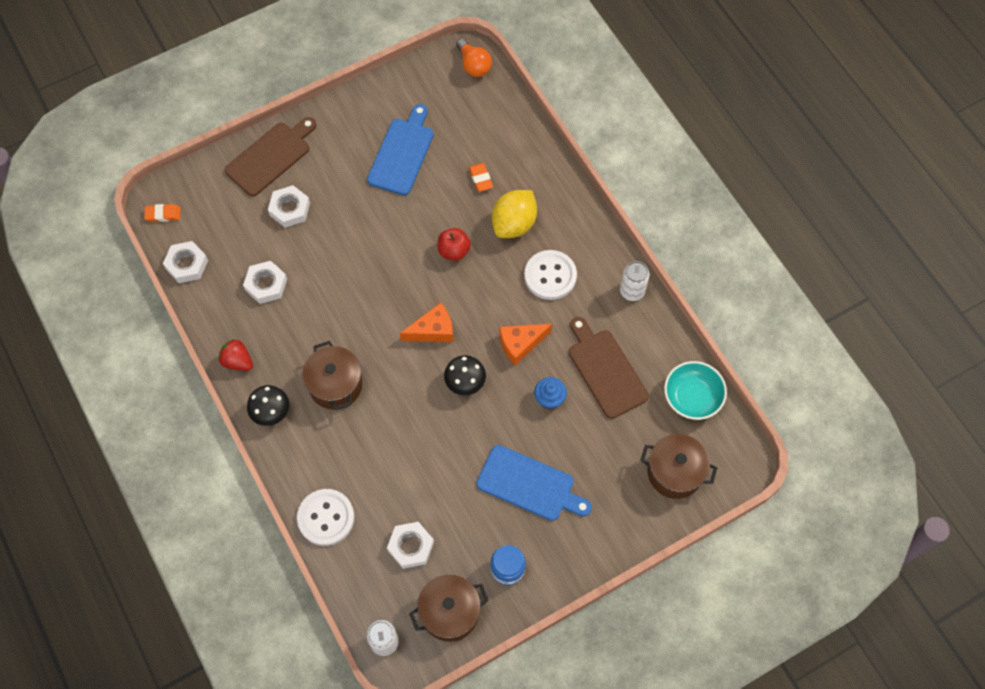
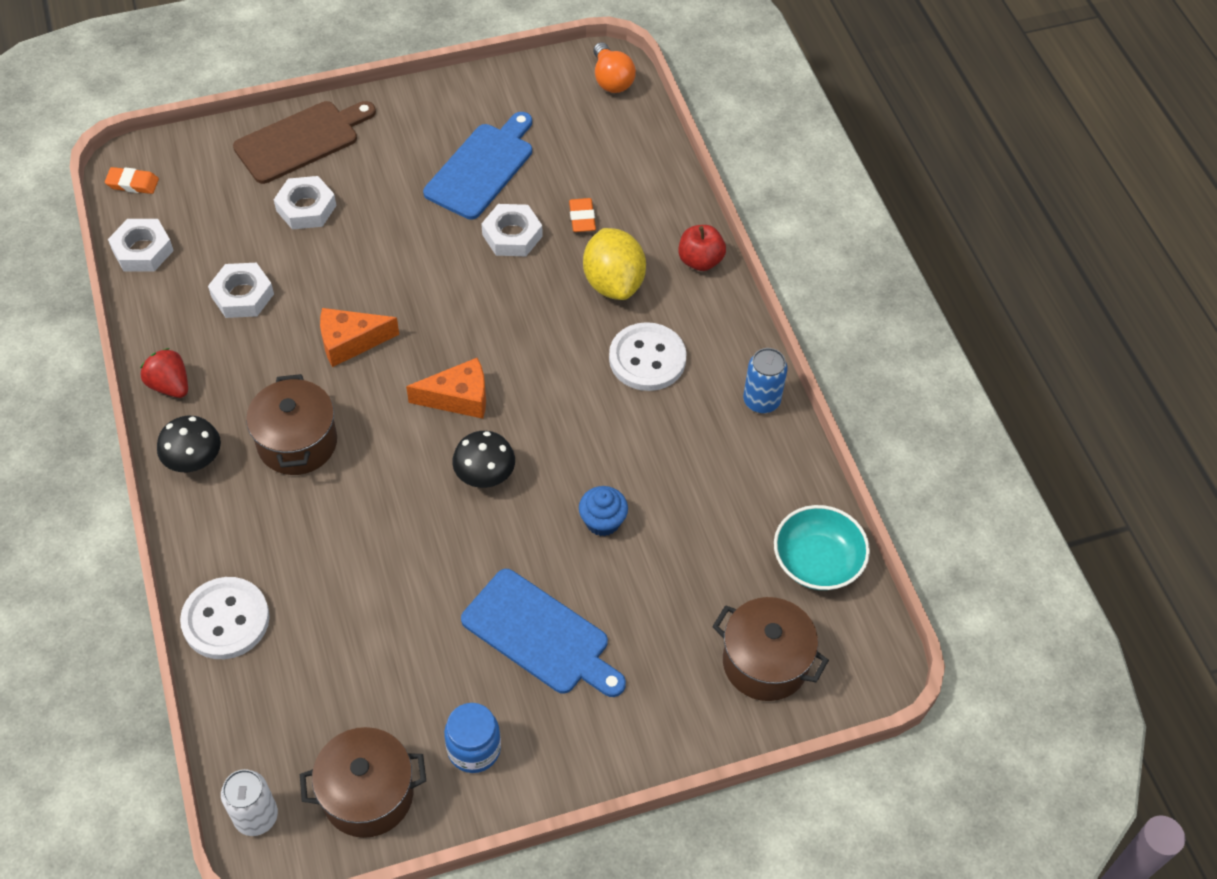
camera: 10 degrees right, 10 degrees down
(410, 546) = (338, 686): white nut -> white nut (512, 235)
(454, 251) = (518, 301): red apple -> red apple (700, 261)
(514, 224) = (613, 283): yellow lemon -> yellow lemon turned 60 degrees counterclockwise
(520, 344) = (580, 440): orange cheese -> orange cheese (350, 342)
(605, 370) = (695, 499): brown cutting board -> none
(632, 291) = (761, 401): white can -> blue can

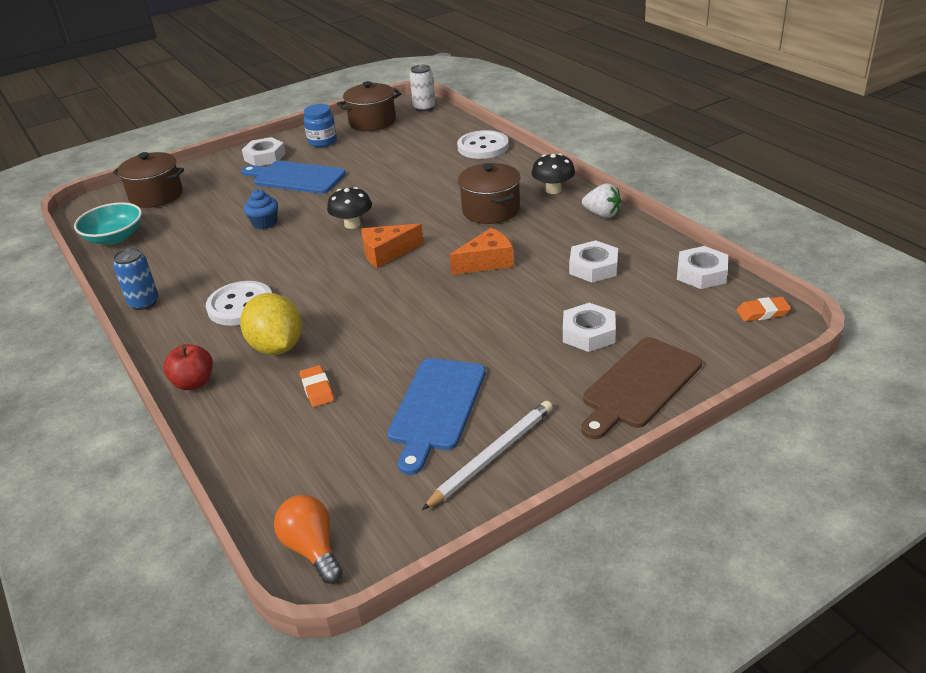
camera: 170 degrees right, 20 degrees down
(170, 385) = (602, 214): red strawberry -> white strawberry
(455, 113) = (492, 456): none -> white pencil
(512, 235) = (382, 359): white nut -> white nut (265, 157)

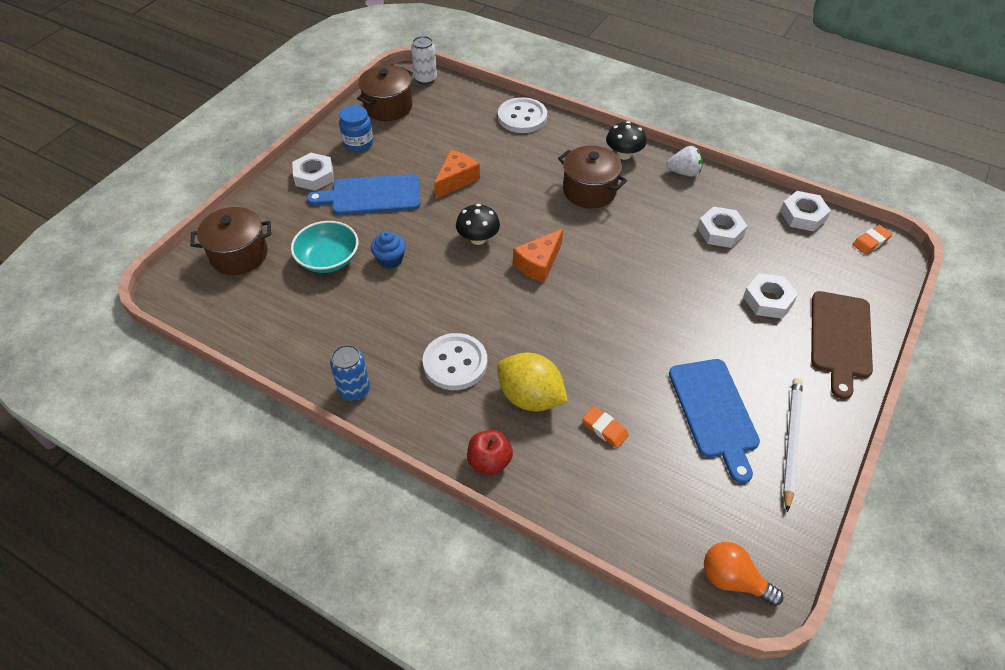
camera: 30 degrees left, 15 degrees up
(114, 237) = (243, 320): turquoise bowl -> turquoise bowl (328, 259)
(487, 262) = (632, 249): orange cheese -> orange cheese (456, 180)

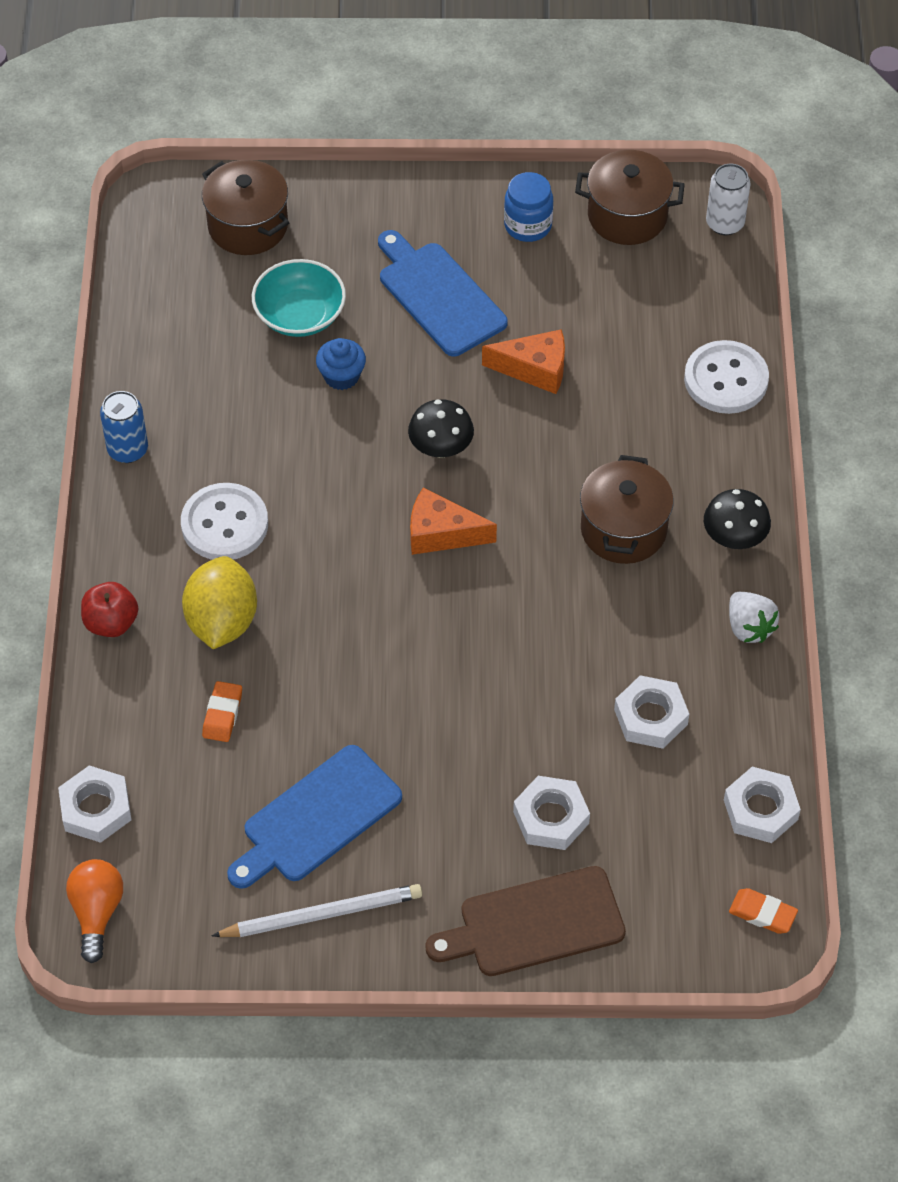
camera: 60 degrees right, 5 degrees up
(314, 176) = (430, 216): white nut -> white nut (96, 809)

